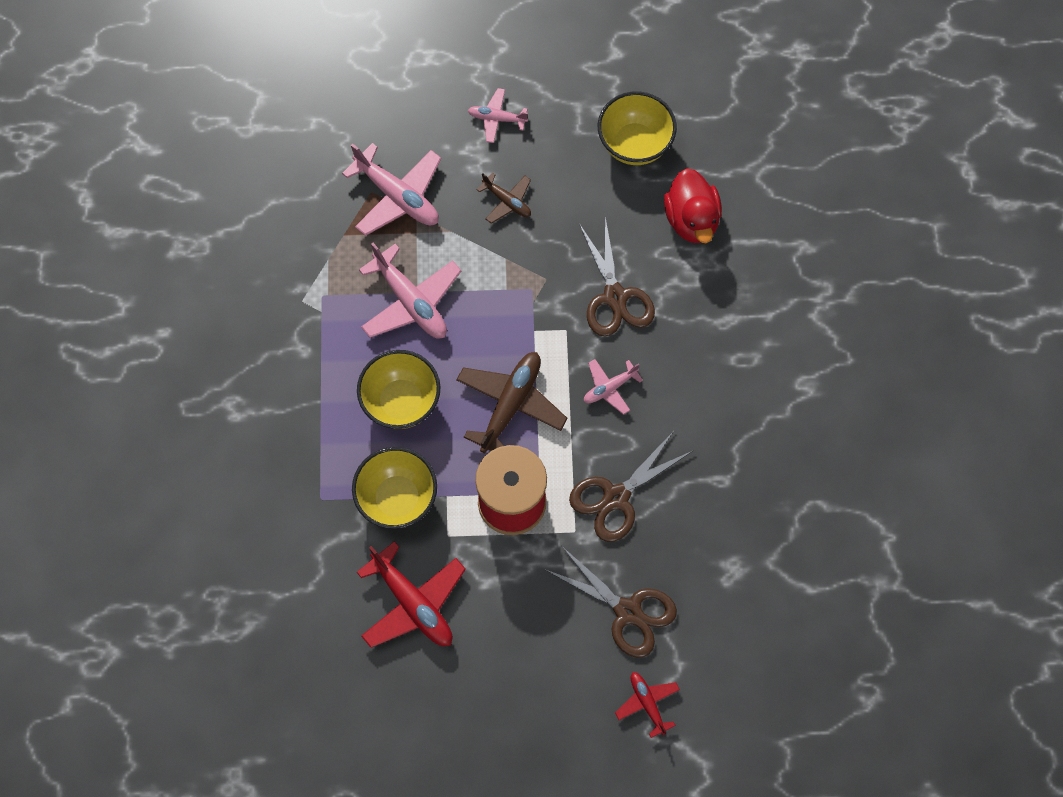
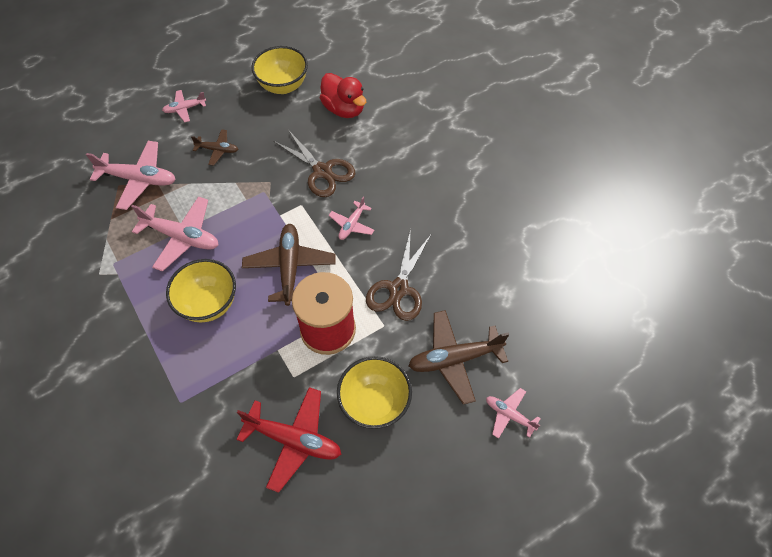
camera: 30 degrees left, 10 degrees down
(397, 498) = (241, 370): yellow bowl -> yellow bowl (374, 403)
(628, 611) = (454, 359): brown scissors -> brown plane
(647, 703) = (509, 415): red plane -> pink plane

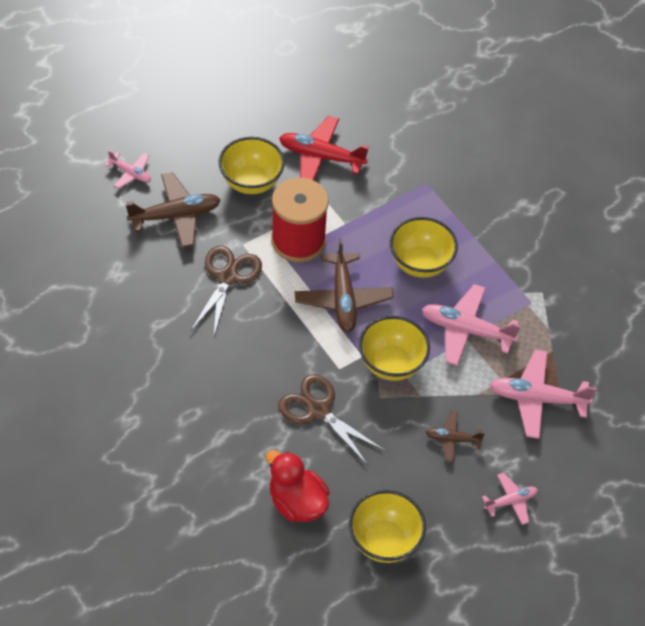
camera: 175 degrees right, 5 degrees down
(255, 208) = (391, 364): none -> yellow bowl
(352, 224) = (279, 345): pink plane -> none

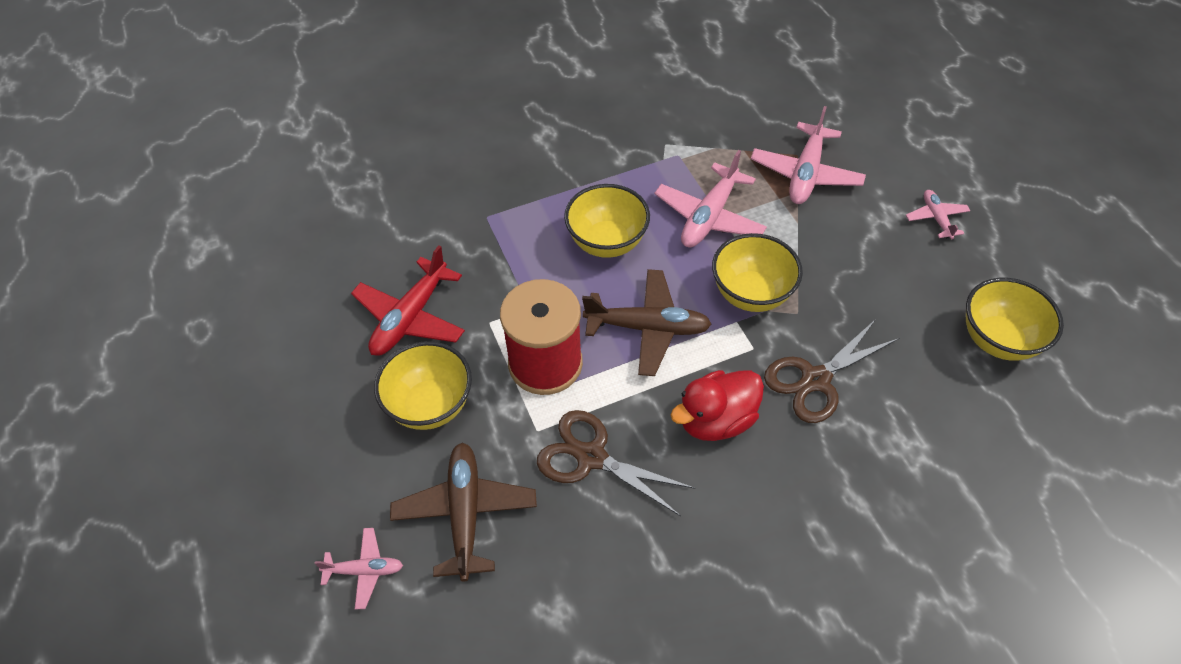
camera: 75 degrees left, 0 degrees up
(130, 173) = (364, 570): pink plane -> pink plane turned 45 degrees clockwise
(297, 502) = (952, 423): red duck -> red duck (716, 420)
(452, 439) = (857, 254): brown plane -> none

